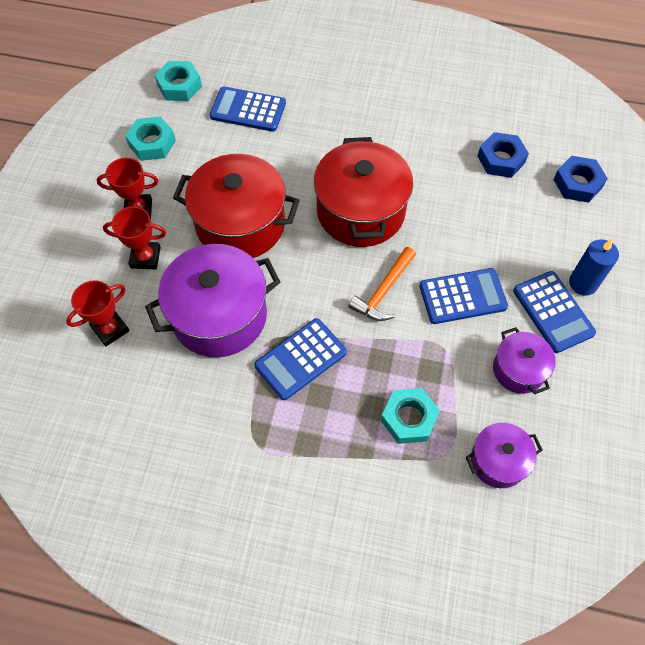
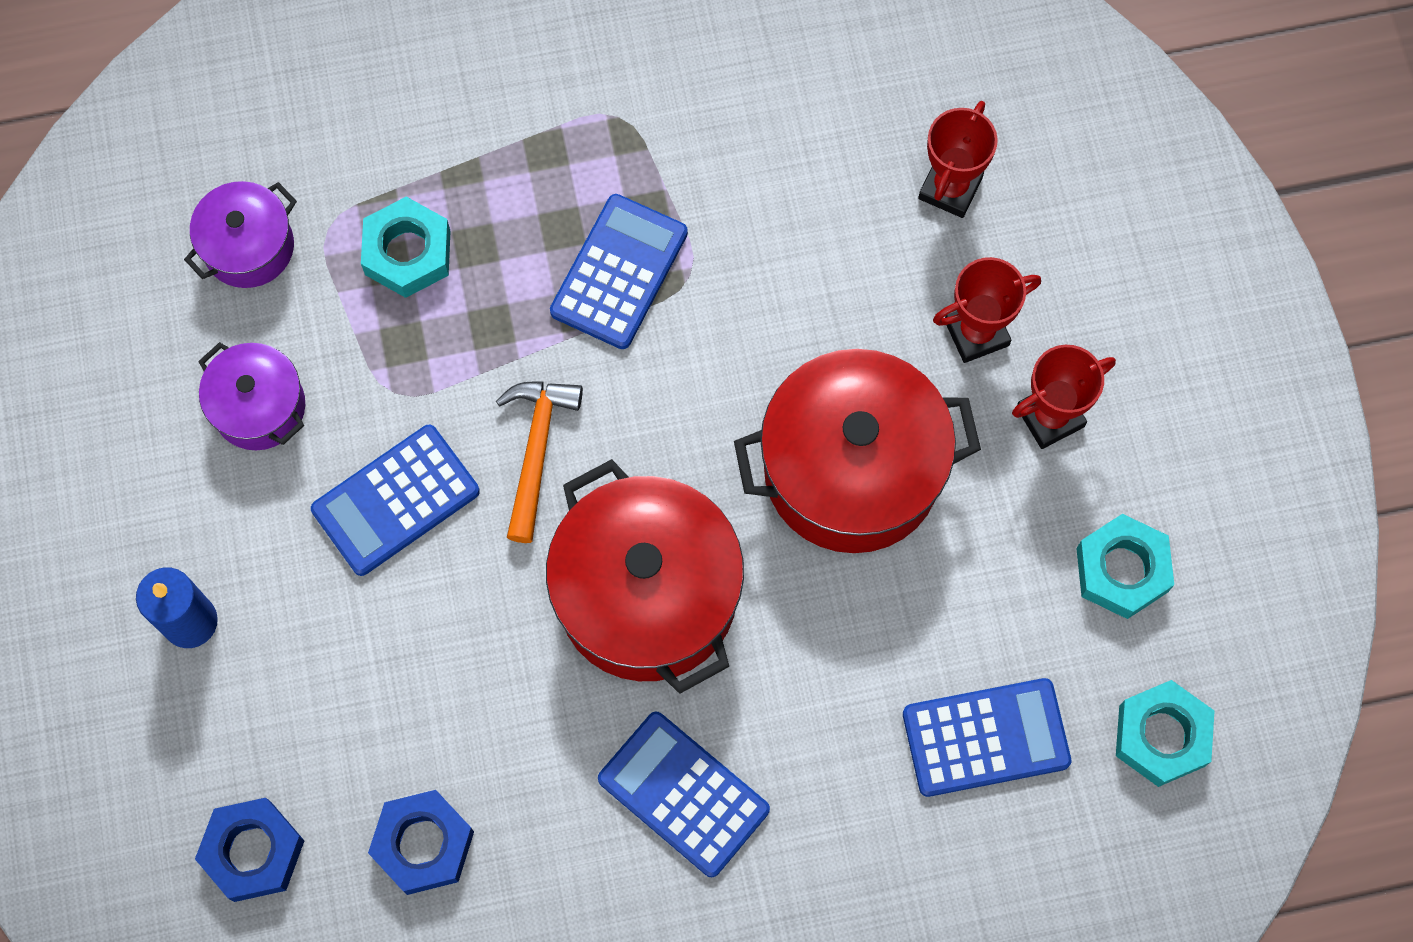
camera: 155 degrees right, 10 degrees up
(219, 316) = (789, 286): purple pot -> none
(553, 312) = (229, 540): blue calculator -> blue calculator (683, 794)

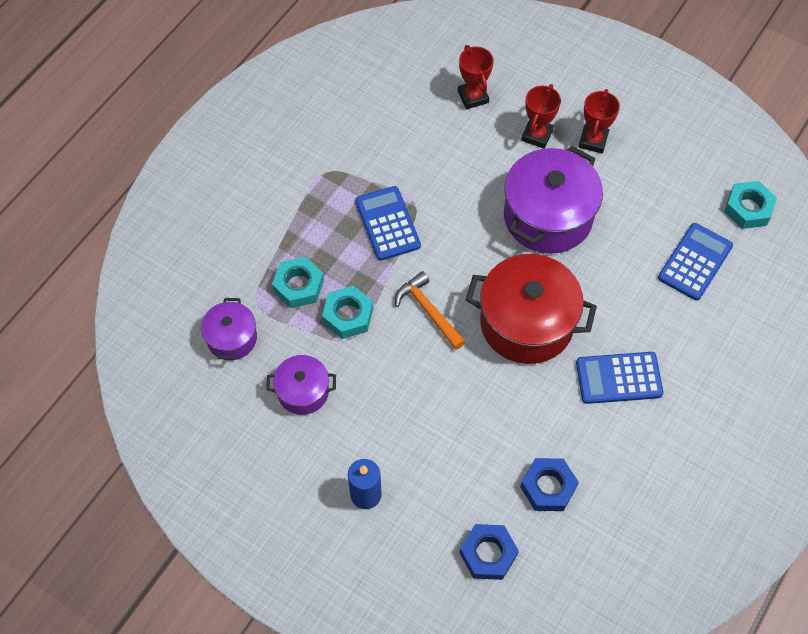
camera: 45 degrees left, 10 degrees down
(396, 501) = (396, 376): blue calculator -> none
(851, 470) = (548, 217): red pot -> purple pot
(1122, 570) = (673, 168): turquoise nut -> turquoise nut (348, 315)

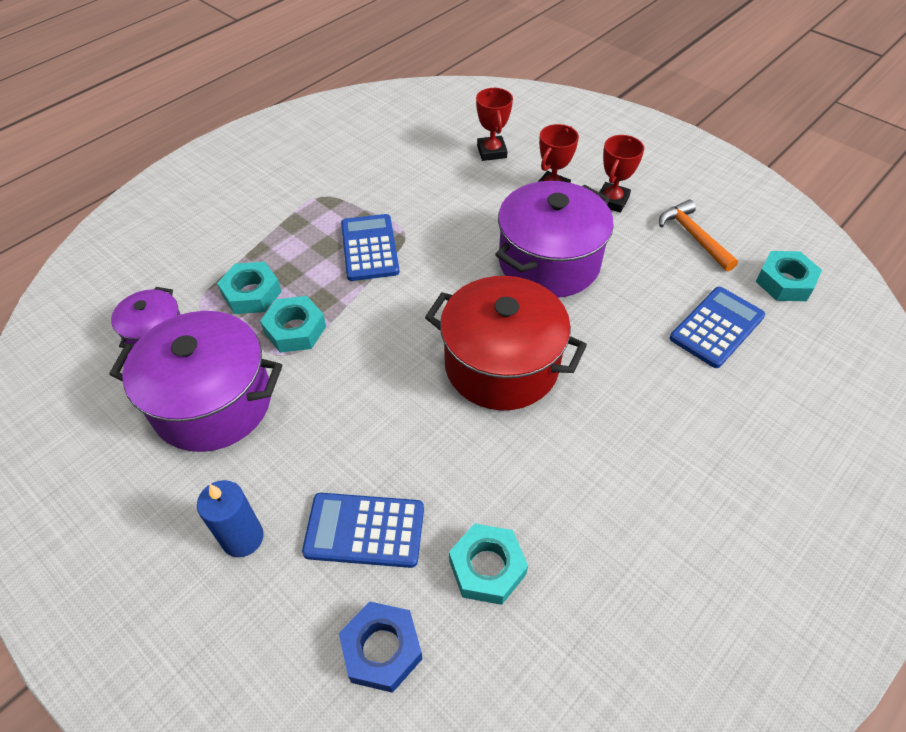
camera: 10 degrees right, 10 degrees down
(303, 391) = (213, 402): purple pot -> purple pot, size x1.87
(428, 311) = (388, 337): orange hammer -> orange hammer (693, 236)
(548, 487) = (487, 567): blue nut -> turquoise nut
(619, 378) = (606, 443): blue calculator -> blue calculator (364, 530)

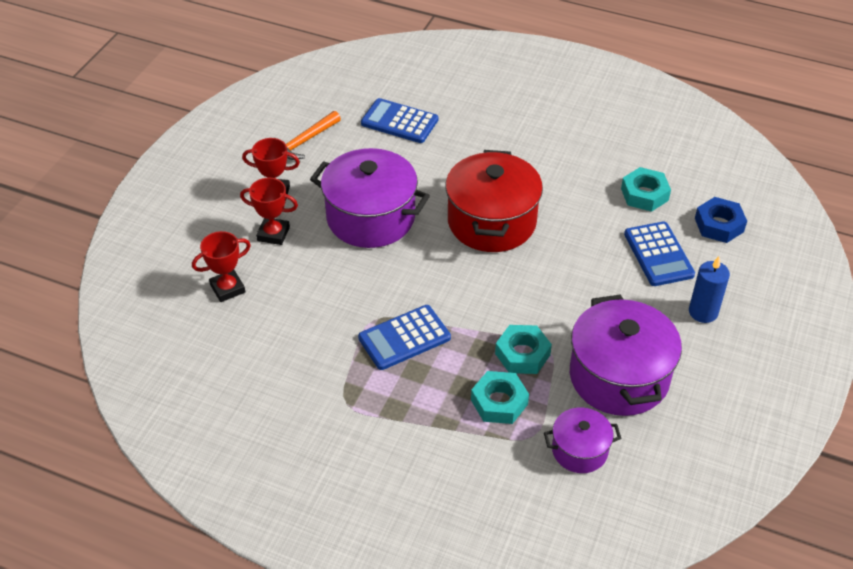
camera: 110 degrees left, 5 degrees down
(785, 282) = (337, 93): turquoise nut -> none

